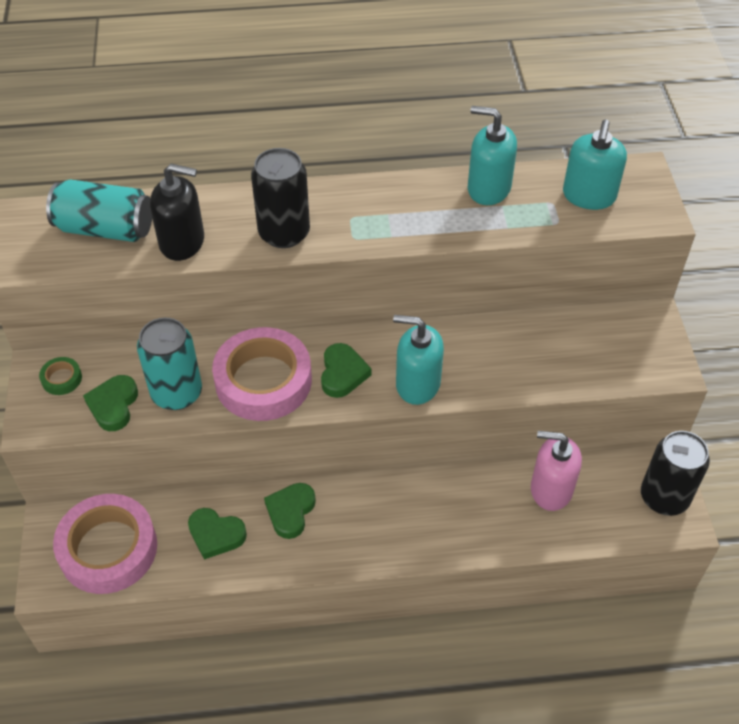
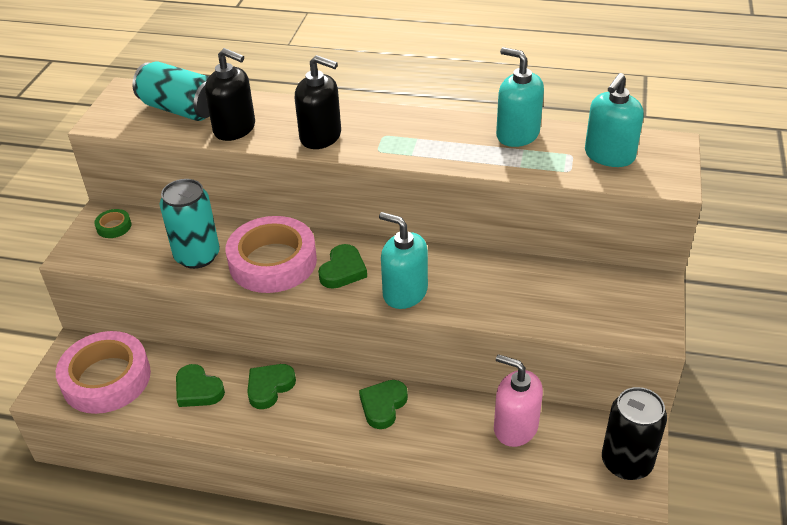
camera: 20 degrees right, 10 degrees down
(113, 405) = (143, 254): green heart -> green heart (383, 406)
(284, 233) = (321, 137): black can -> black soap dispenser

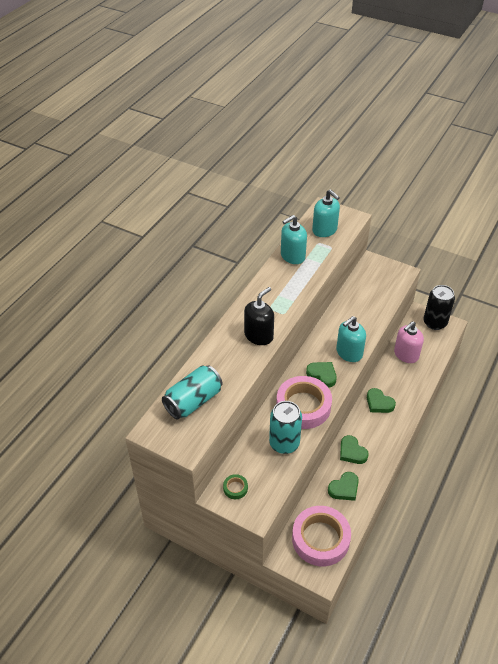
camera: 75 degrees left, 5 degrees up
(235, 129) = (231, 375): black soap dispenser -> none

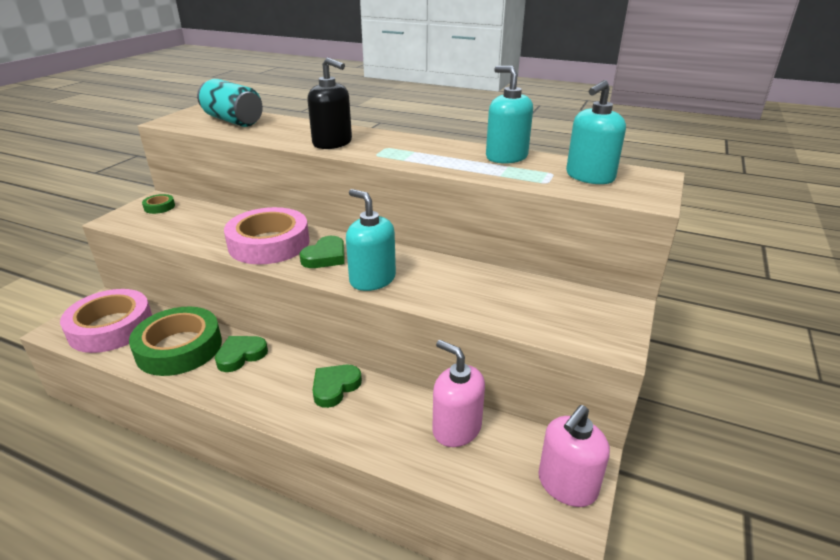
camera: 85 degrees right, 15 degrees down
(284, 443) = (210, 232): turquoise can -> none
(344, 488) = (179, 348): green heart -> green tape
(435, 323) = (567, 485): black can -> pink soap dispenser

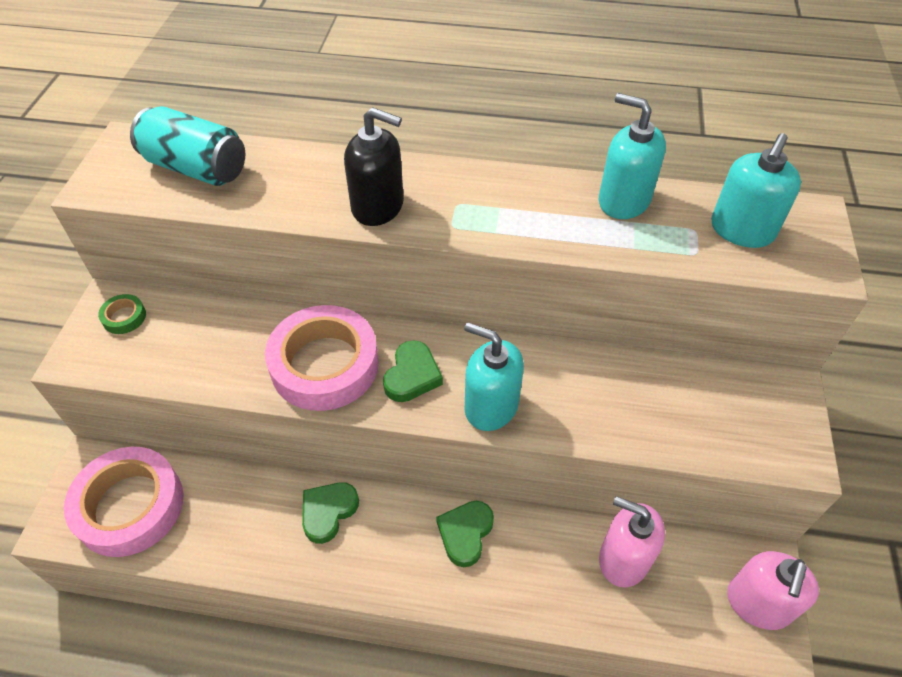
camera: 15 degrees left, 20 degrees up
(179, 348) = (242, 518): green tape -> none

